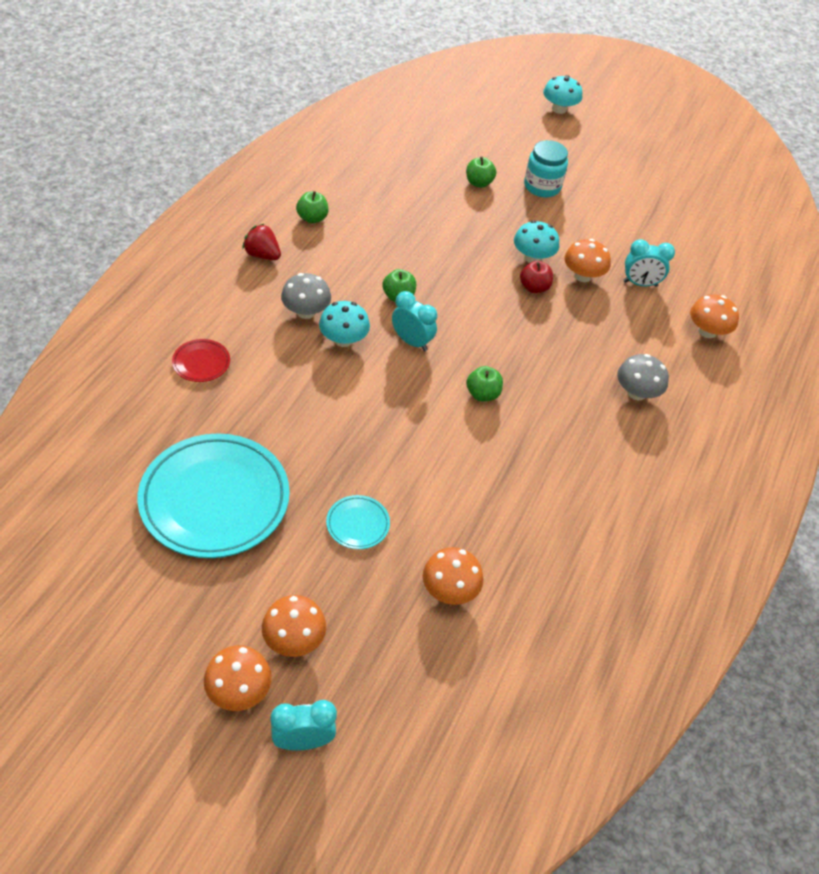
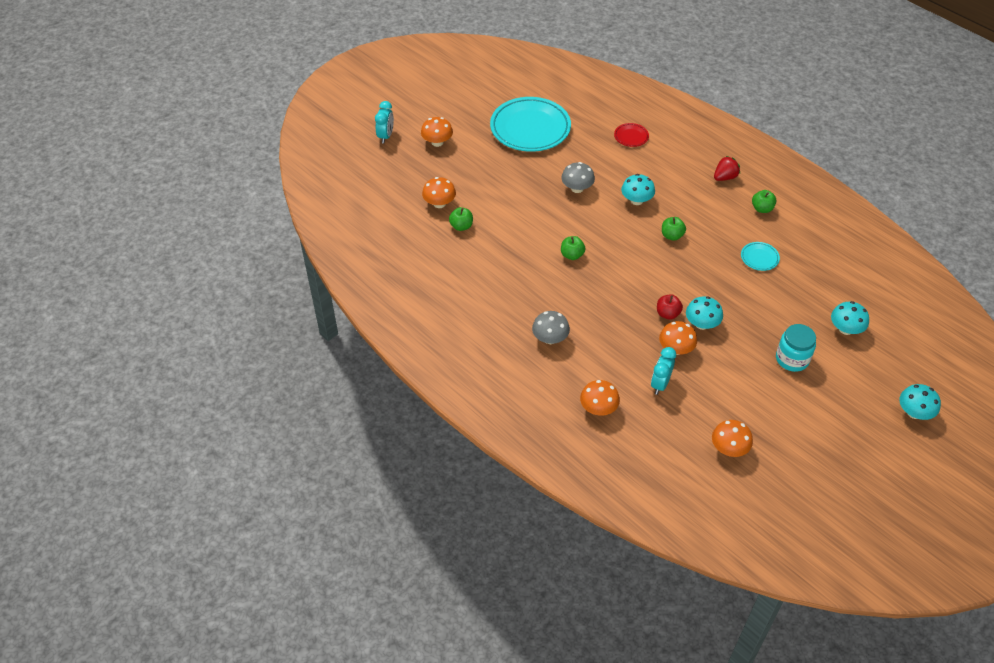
camera: 115 degrees right, 0 degrees up
(239, 690) = (419, 121): orange mushroom -> orange mushroom (729, 448)
(306, 312) = (666, 188): grey mushroom -> grey mushroom (577, 188)
(358, 524) = (494, 177): turquoise plate -> turquoise plate (759, 258)
(411, 342) = (627, 232): turquoise clock -> none
(477, 150) = (845, 329): none -> turquoise mushroom
(478, 183) = (799, 316): green apple -> green apple (461, 226)

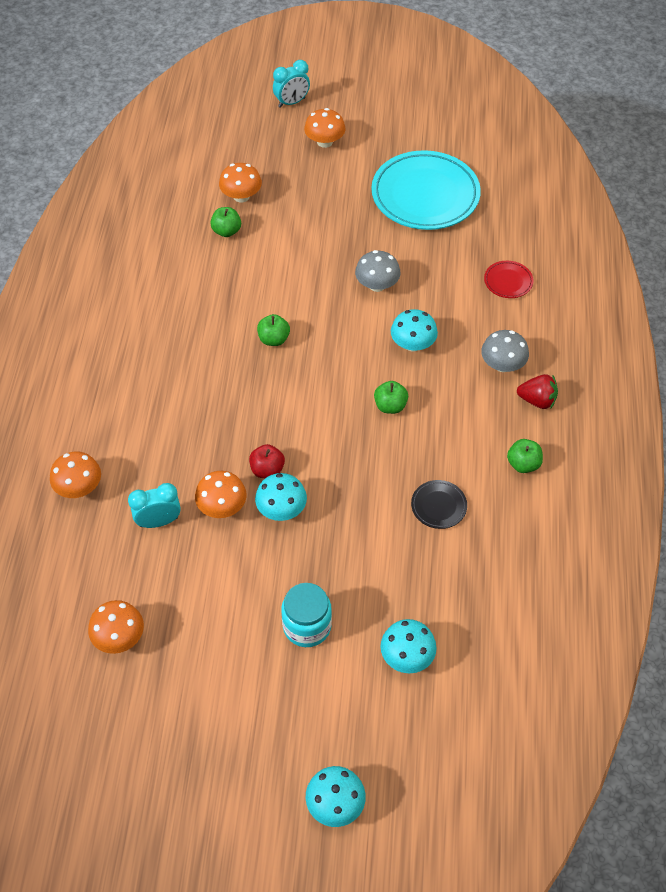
camera: 50 degrees right, 5 degrees up
(550, 338) = (139, 391): grey mushroom -> grey mushroom (502, 365)
(759, 258) = (438, 506): turquoise plate -> black plate

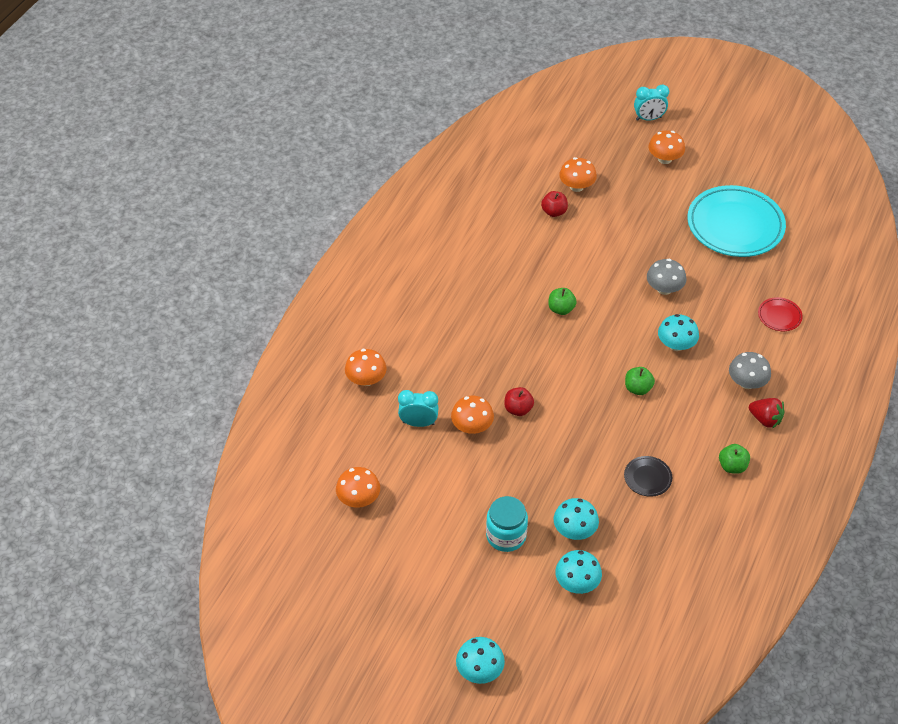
camera: 20 degrees right, 5 degrees down
(226, 231) = (554, 212): green apple -> red apple
(281, 509) = (518, 442): turquoise mushroom -> turquoise mushroom (574, 530)

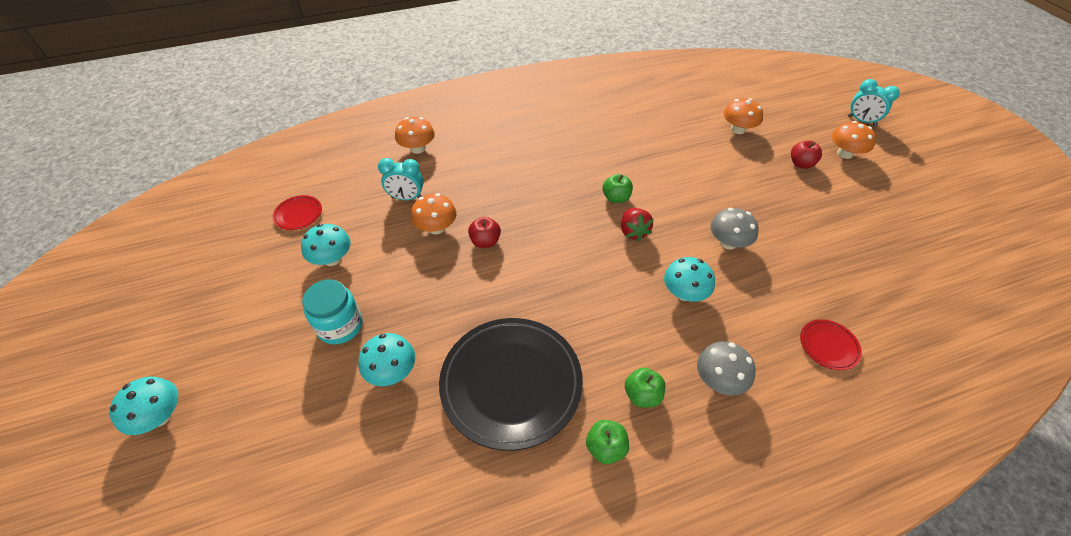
camera: 45 degrees right, 0 degrees up
(359, 498) = (298, 215): orange mushroom -> red plate
(418, 423) = (406, 198): turquoise clock -> turquoise clock turned 135 degrees clockwise
(554, 212) = (697, 134): red apple -> red apple (801, 164)
(577, 582) = (329, 419): turquoise mushroom -> turquoise mushroom (332, 259)
(638, 388) = (602, 301): green apple -> green apple (642, 395)
(647, 478) = (511, 384): black plate -> black plate, size x2.33
(735, 226) = (863, 239): turquoise plate -> none
(765, 419) = (698, 432): red strawberry -> red strawberry (633, 232)

